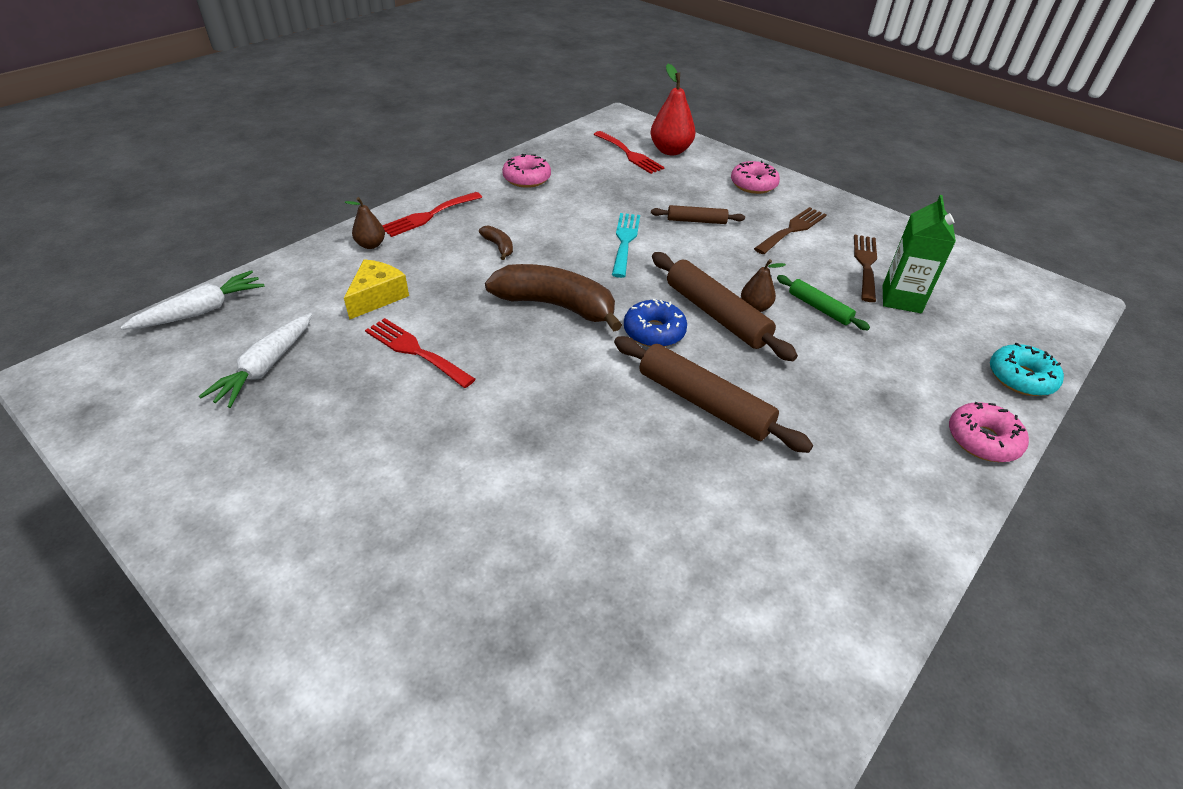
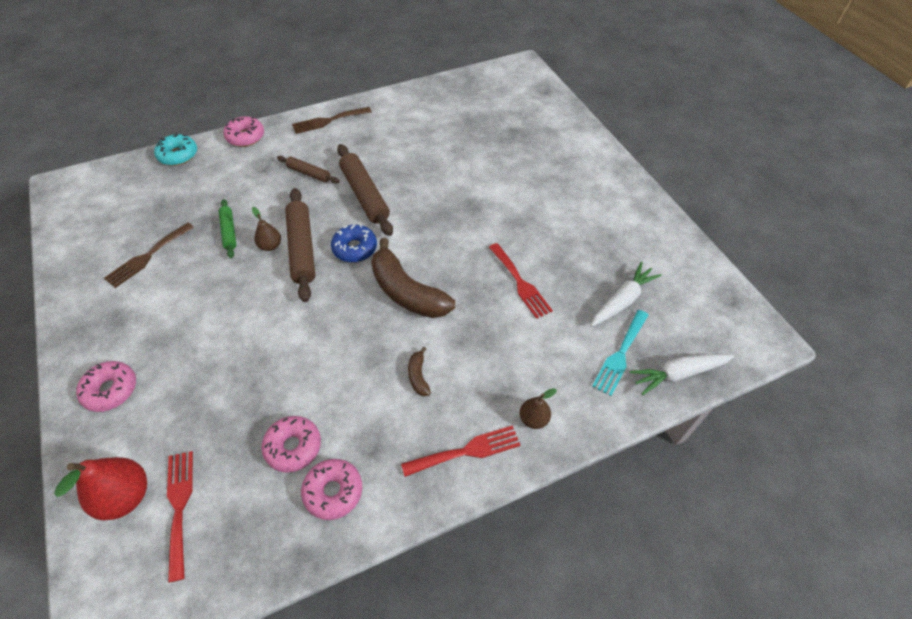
camera: 155 degrees left, 10 degrees up
(377, 297) = (538, 345): yellow cheese -> none
(577, 189) = (293, 447): none -> pink donut
(625, 241) = (306, 346): turquoise fork -> turquoise fork (620, 355)
(696, 221) = (221, 352): brown rolling pin -> brown rolling pin (308, 173)
(792, 229) = (153, 312): brown fork -> brown fork (328, 121)
(901, 299) = (166, 221): green carton -> none

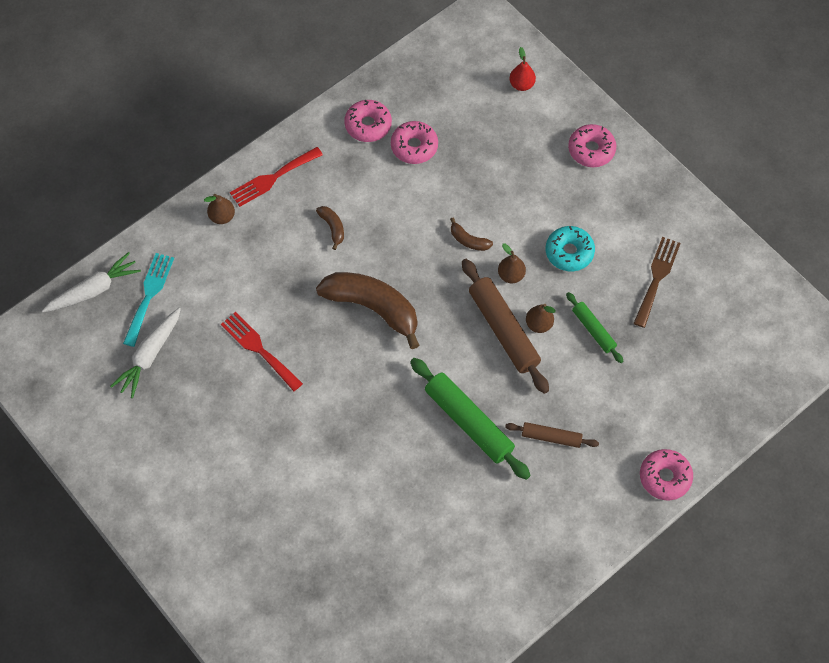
camera: 165 degrees right, 10 degrees up
(125, 496) = (521, 84): red pear -> red pear, size x0.57
(178, 155) = (727, 422): turquoise donut -> turquoise donut (569, 252)
(179, 506) = (477, 88): red fork -> none
(270, 289) = (511, 275): none -> brown pear
(290, 329) = (468, 240): none -> brown banana
(328, 121) = (574, 539): brown fork -> none
(355, 248) = (447, 345): blue donut -> none
(364, 195) = (468, 422): brown rolling pin -> green rolling pin

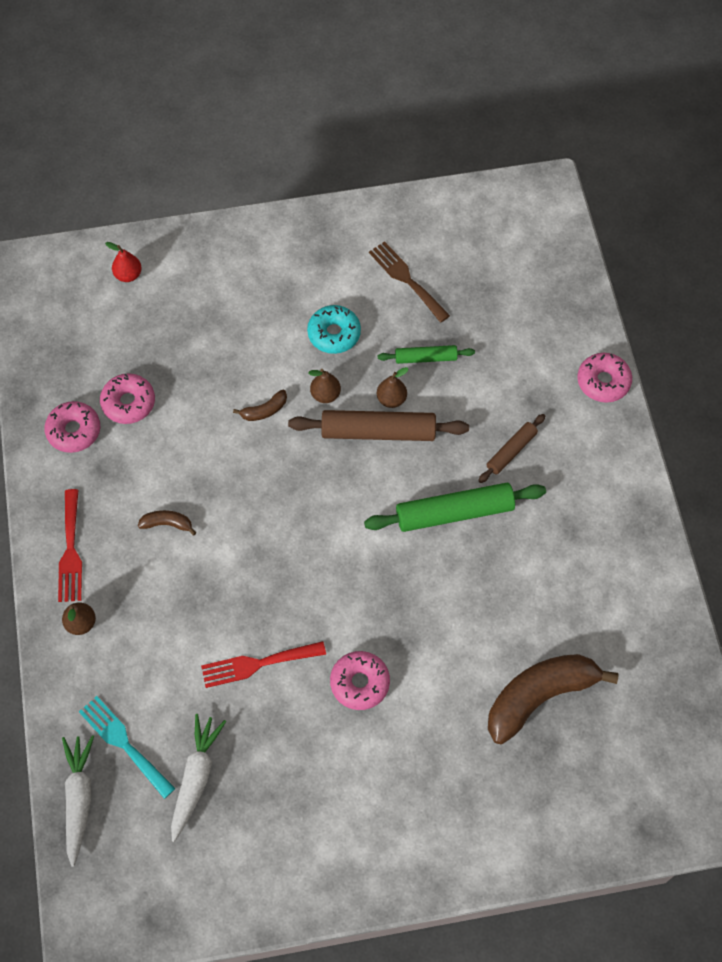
camera: 60 degrees left, 0 degrees up
(150, 356) = (195, 778): white carrot -> white carrot turned 135 degrees counterclockwise
(373, 308) = (281, 533): brown banana -> brown banana (539, 696)
(591, 150) = (240, 257): pink donut -> pink donut (360, 683)

